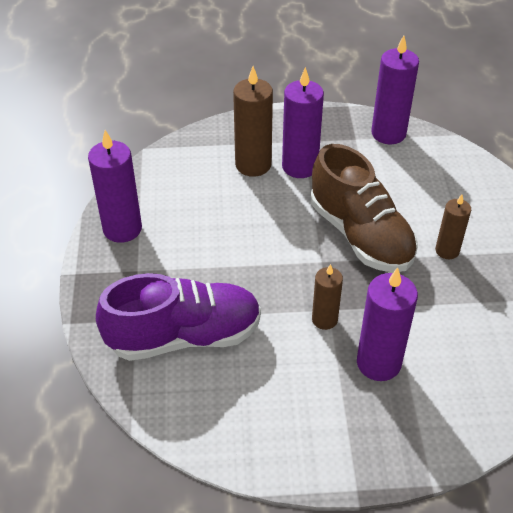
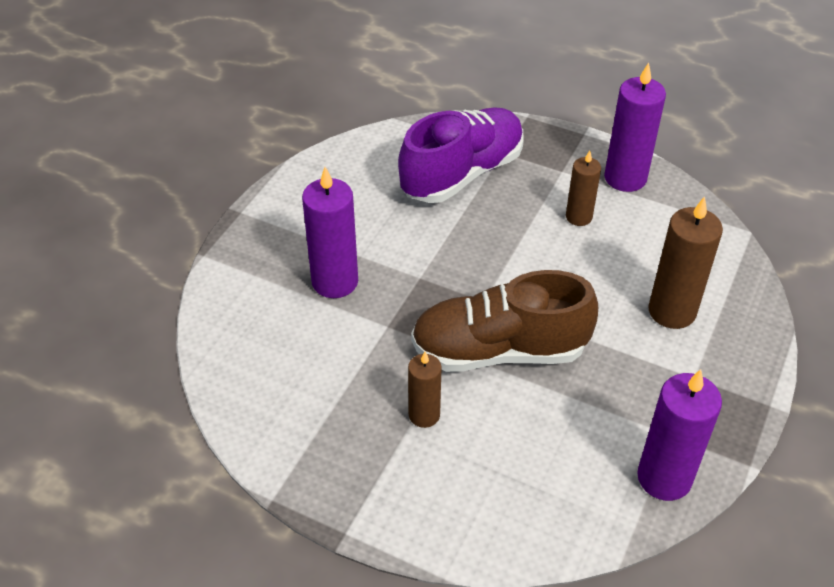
camera: 120 degrees right, 0 degrees up
(184, 336) = (462, 174): purple shoe -> purple shoe turned 150 degrees counterclockwise
(300, 166) = (645, 352): purple candle -> none
(324, 319) = (410, 268): brown candle -> brown candle (578, 217)

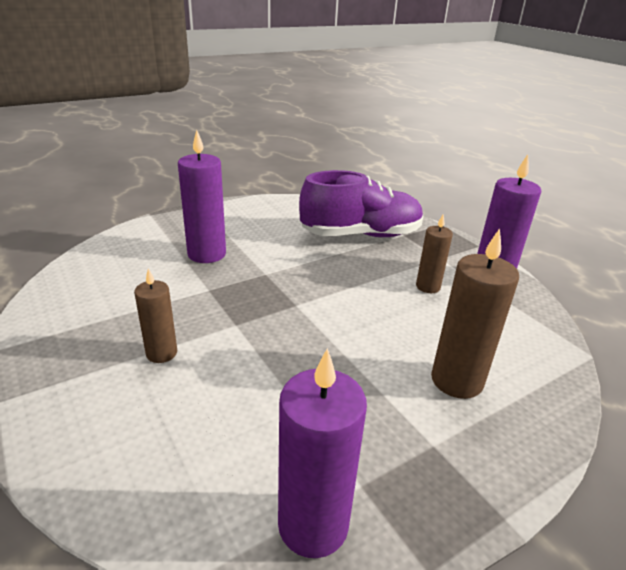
camera: 30 degrees right, 15 degrees down
(499, 351) = (270, 339): brown shoe -> none

